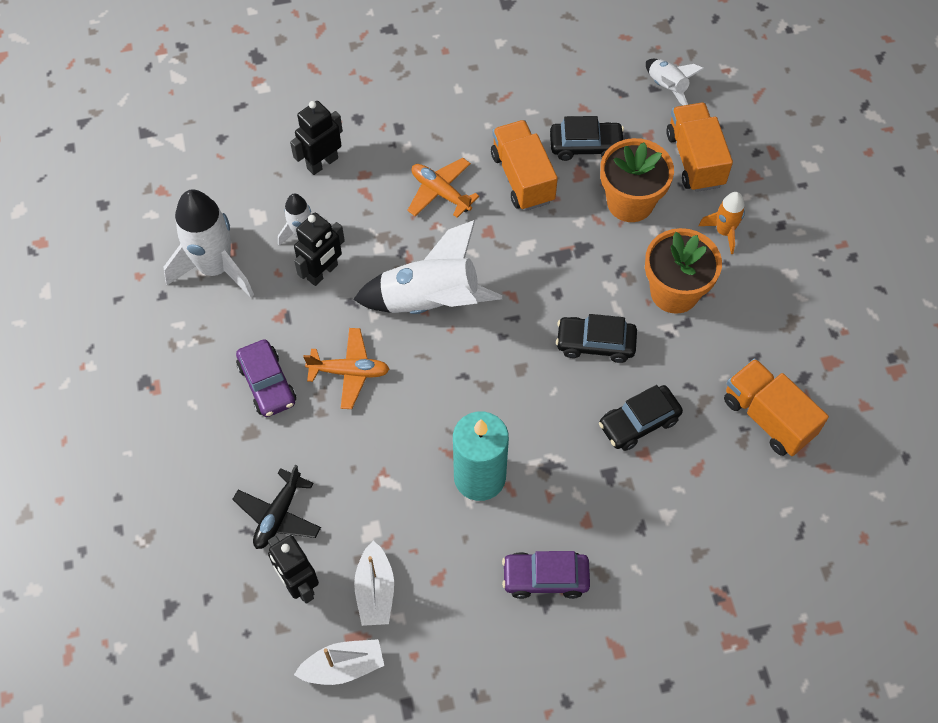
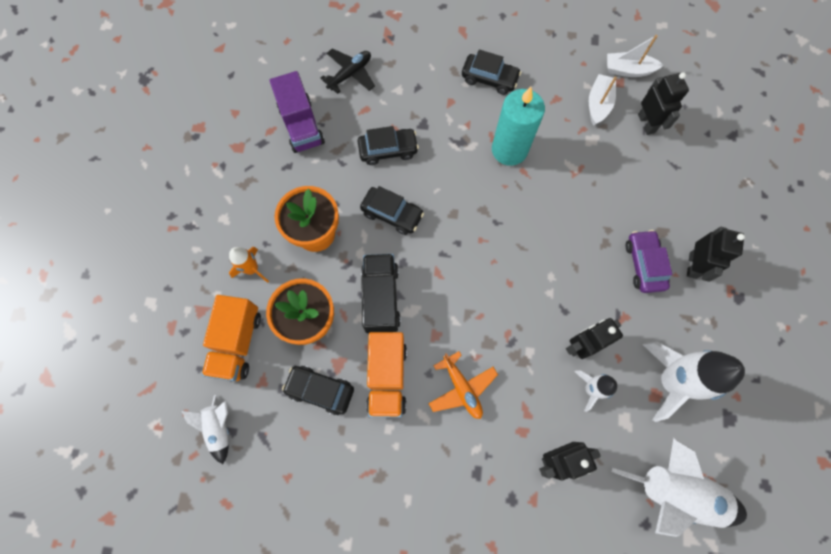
camera: 160 degrees left, 10 degrees up
(205, 402) = (693, 265): none -> black robot
(278, 515) = (652, 169): black plane -> black plane (350, 74)
(349, 372) = (580, 253): orange plane -> none
(430, 301) = (502, 289): white rocket -> white rocket (673, 491)
(545, 578) = (489, 79): purple car -> black car
(565, 248) = (381, 298): none -> black truck
(767, 417) = (301, 125): orange truck -> purple truck

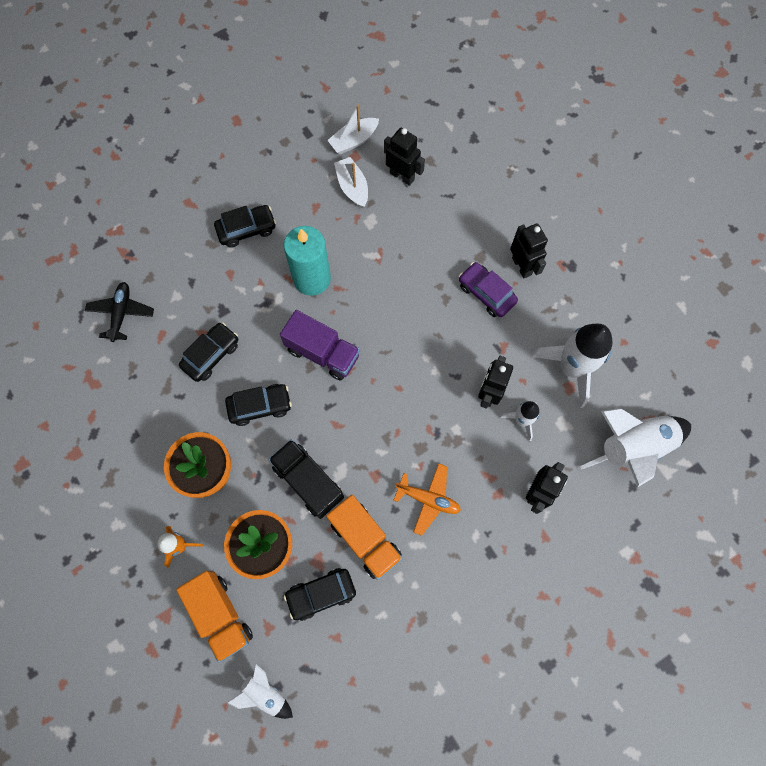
camera: 40 degrees left, 0 degrees up
(301, 125) = (116, 391): purple truck -> purple truck (323, 353)

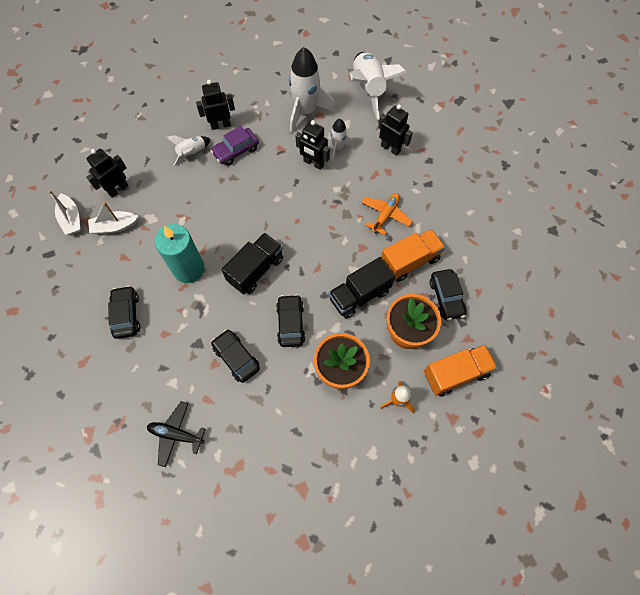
camera: 80 degrees left, 5 degrees down
(265, 693) = (515, 347): white rocket -> white rocket (192, 153)
(323, 353) = (255, 270): purple truck -> black truck

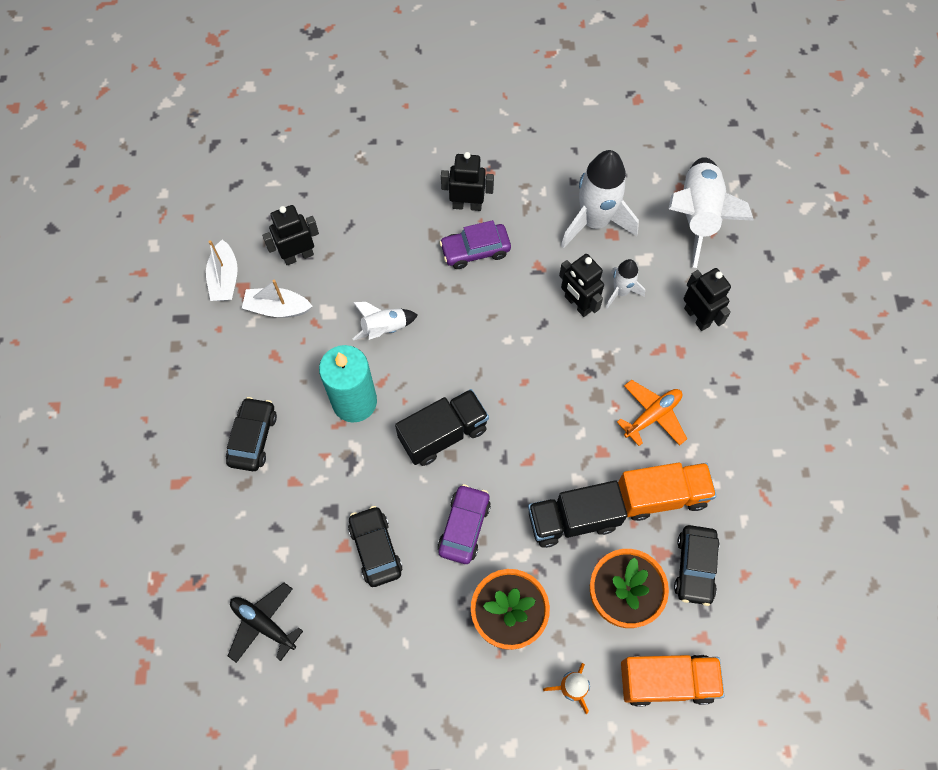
camera: 20 degrees right, 0 degrees up
(192, 153) = (414, 235): white rocket -> white rocket (384, 328)
(290, 323) = (464, 527): black car -> purple car

